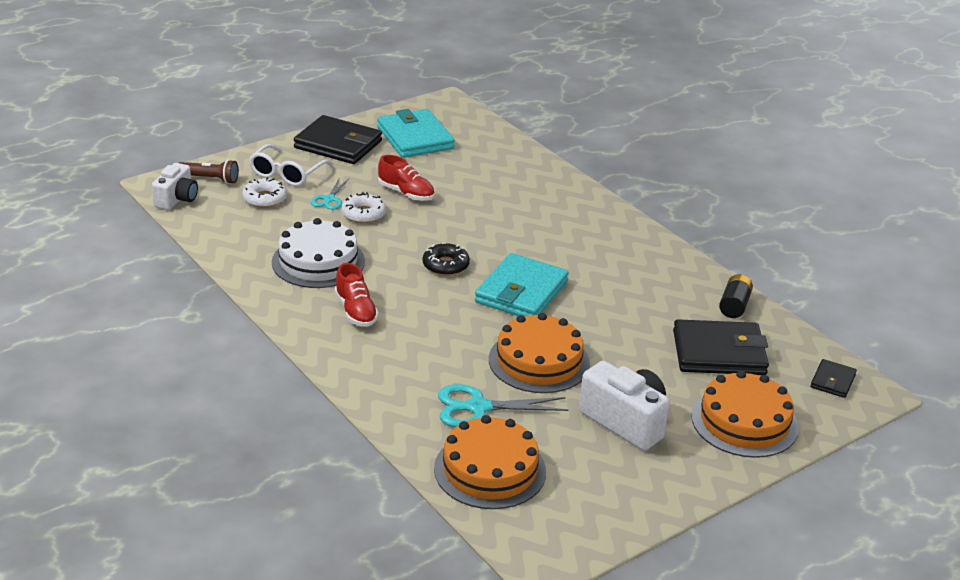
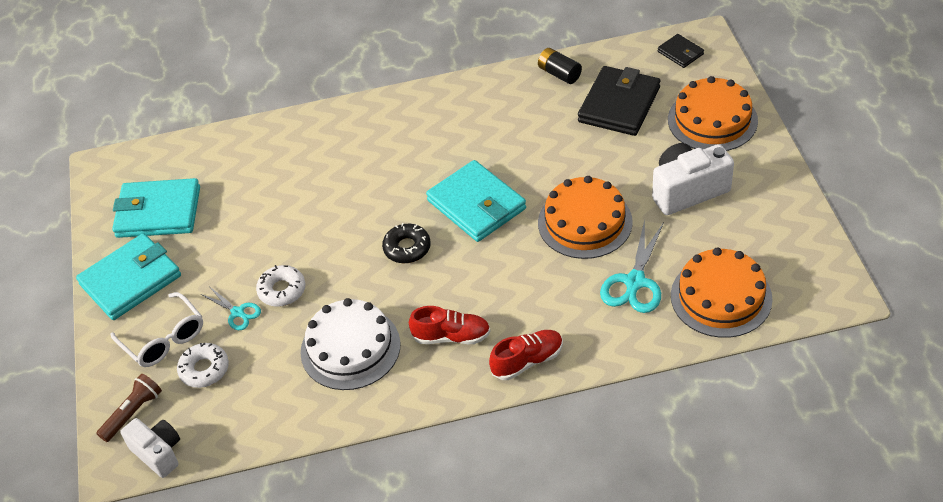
camera: 60 degrees left, 15 degrees up
(338, 144) = (130, 280): black wallet -> turquoise wallet
(406, 193) = (262, 246): red shoe -> red shoe (527, 361)

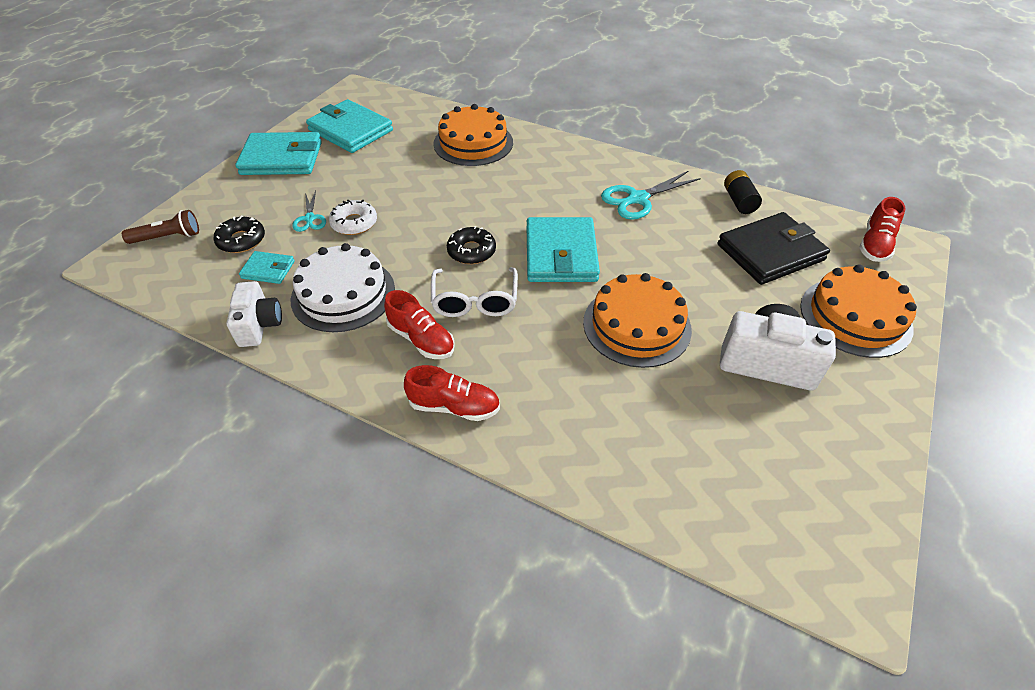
camera: 35 degrees right, 0 degrees up
(158, 453) = (142, 274): white camera -> white camera (259, 325)
(164, 339) = (248, 204): white glasses -> white glasses (475, 301)
(204, 369) = (241, 240): white donut -> black donut
(263, 374) = (268, 270): none -> turquoise wallet
(634, 282) = (626, 409): turquoise scissors -> turquoise scissors (637, 199)
(680, 53) = (875, 244): black wallet -> red shoe
(721, 297) = (701, 488): orange cake -> orange cake (473, 143)

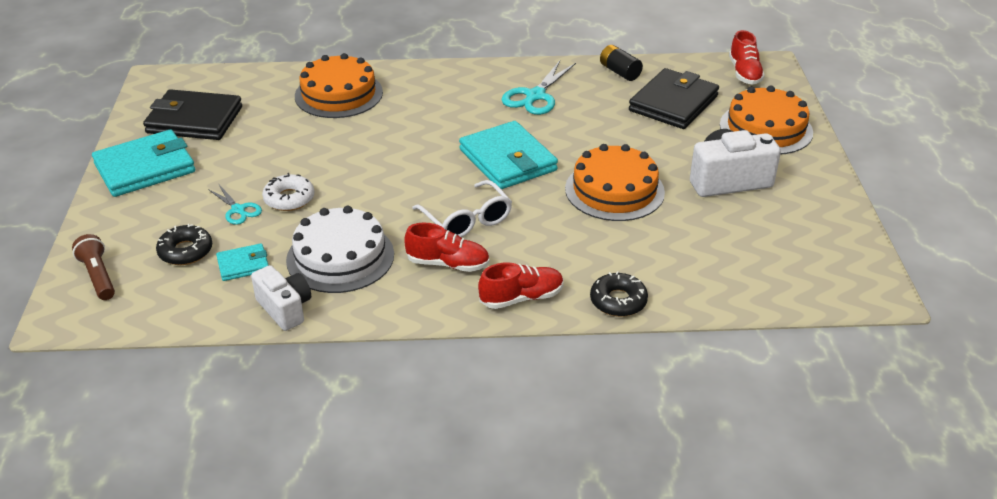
camera: 30 degrees left, 10 degrees down
(168, 237) = (98, 276): brown flashlight -> brown flashlight turned 75 degrees counterclockwise
(350, 130) = (194, 120): turquoise wallet -> black wallet
(471, 251) = (426, 184): black donut -> black donut (618, 301)

